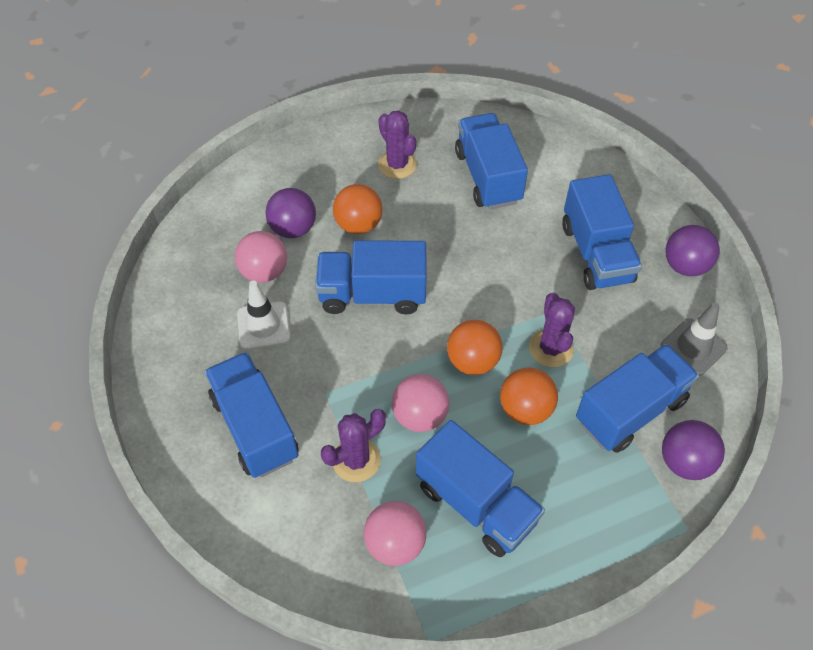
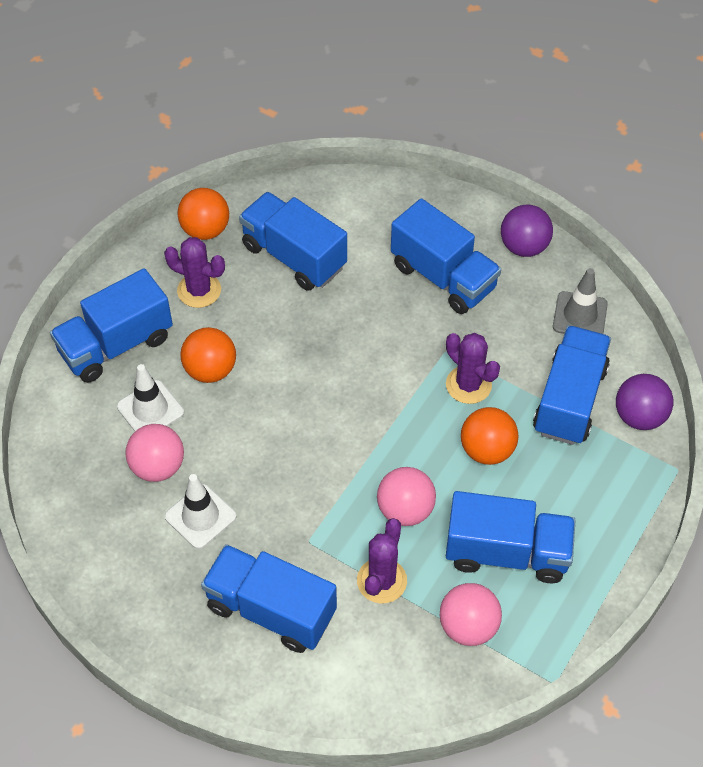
camera: 35 degrees left, 0 degrees up
(293, 229) = (150, 409): purple ball -> white traffic cone
(372, 294) = (277, 428): blue truck -> blue truck (116, 345)
(472, 361) = (412, 435): orange ball -> orange ball (205, 230)

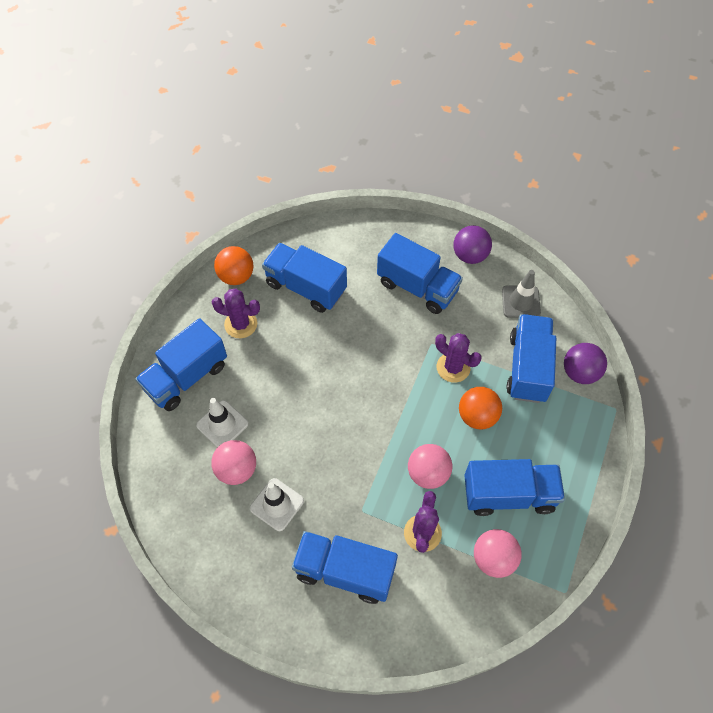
camera: 10 degrees left, 5 degrees up
(210, 370) = (261, 386): orange ball -> none

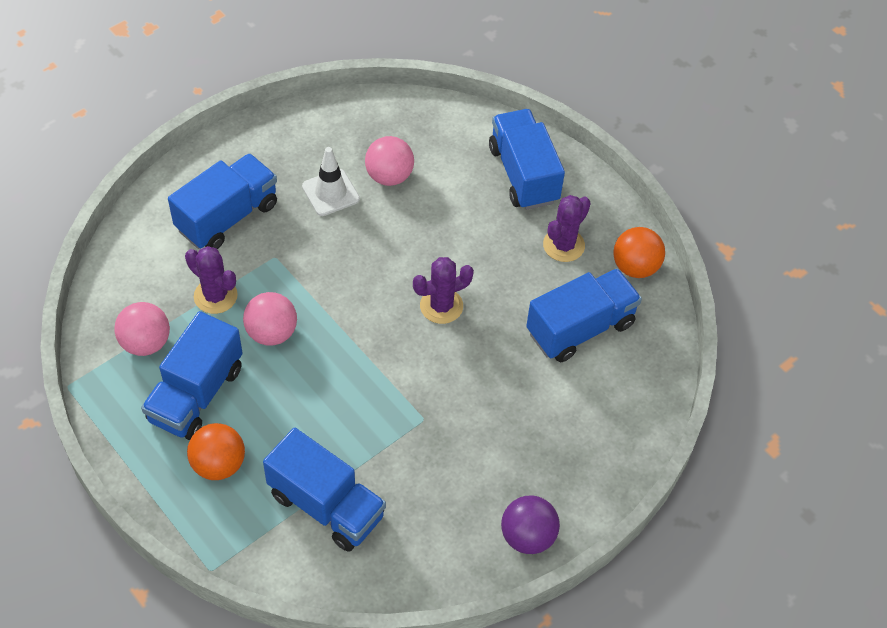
camera: 115 degrees right, 5 degrees down
(222, 424) = (447, 183): white traffic cone -> none
(417, 287) = (513, 447): blue truck -> none
(453, 367) = (378, 425): purple cactus -> purple cactus (441, 306)
(477, 416) = (302, 415): orange ball -> orange ball (219, 464)
(521, 302) = (421, 555): grey traffic cone -> none
(579, 372) = (282, 561): purple ball -> none

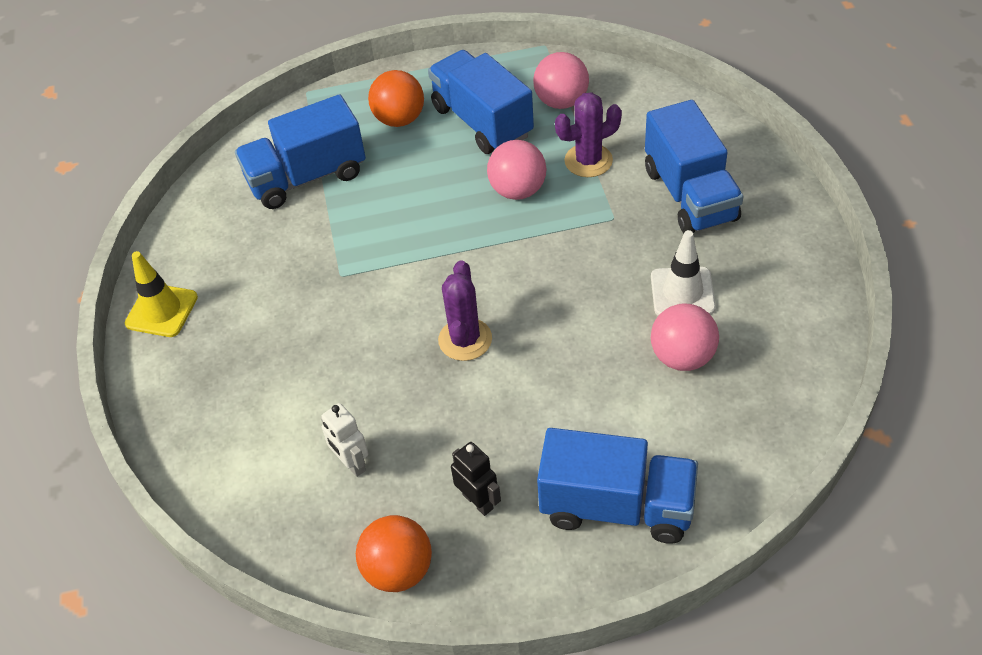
camera: 125 degrees right, 5 degrees down
(528, 536) = (161, 310): purple ball -> yellow traffic cone
(563, 245) = (478, 501): purple cactus -> black robot
(580, 328) = (351, 463): blue truck -> white robot

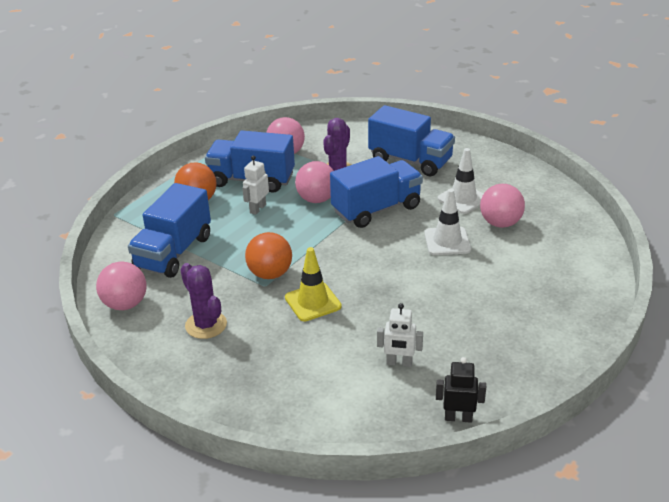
camera: 45 degrees left, 15 degrees down
(161, 310) = (164, 364): yellow traffic cone -> yellow traffic cone (313, 302)
(203, 215) = (125, 304): none -> pink ball
(398, 570) = (495, 391): orange ball -> orange ball (270, 274)
(444, 167) = (257, 209): none -> white robot
(465, 339) = (382, 274): purple cactus -> purple cactus (206, 325)
(478, 501) = (491, 336): black robot -> black robot (458, 417)
(588, 342) = (447, 241): none -> white traffic cone
(617, 506) = (558, 297): blue truck -> blue truck (376, 209)

